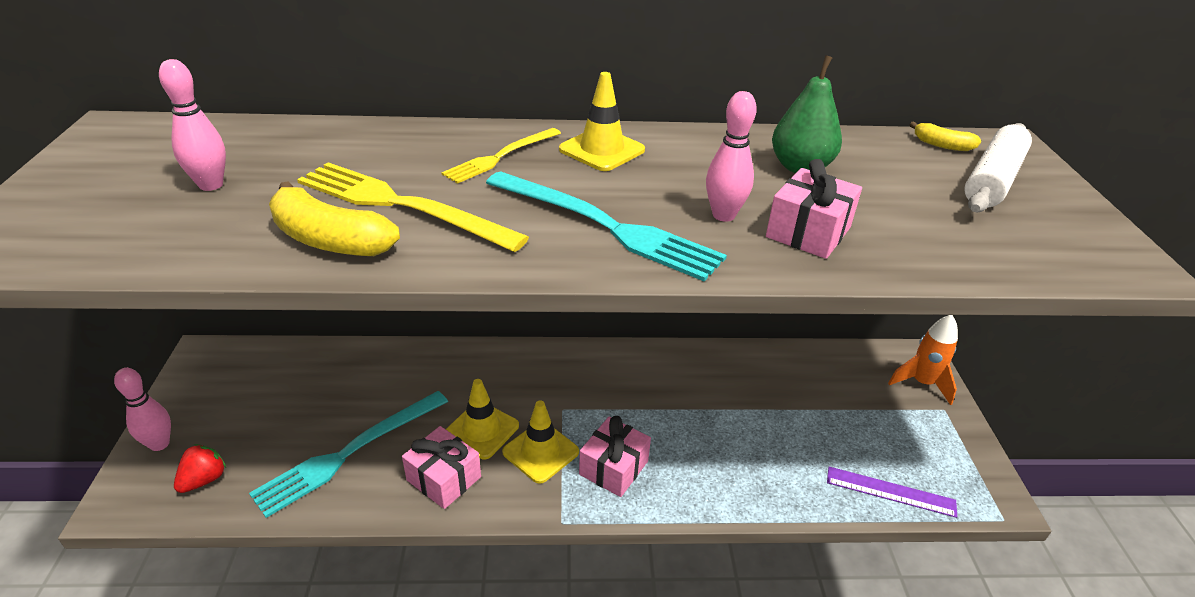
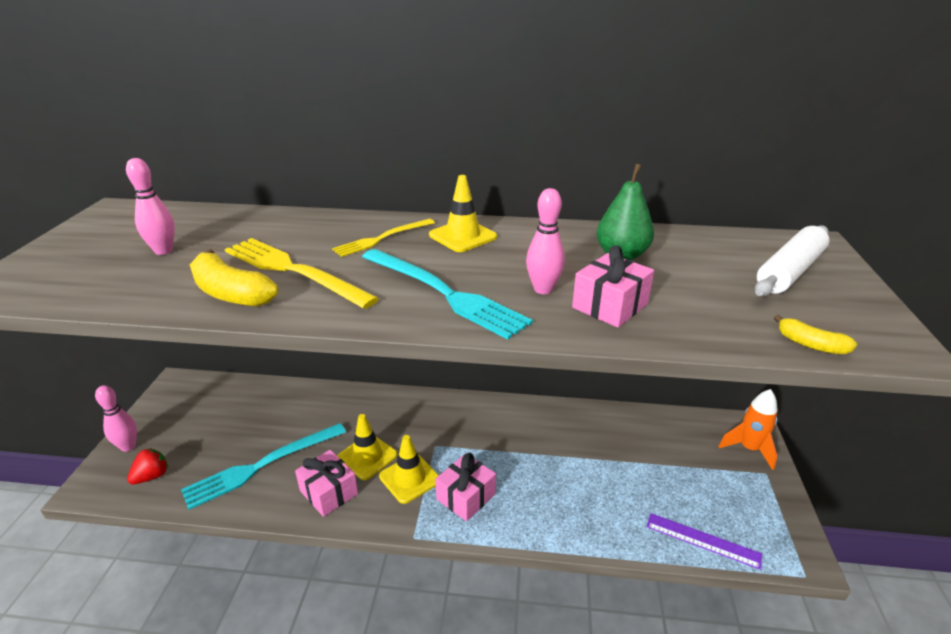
camera: 10 degrees right, 5 degrees down
(942, 145) = (753, 242): yellow banana -> yellow banana (810, 344)

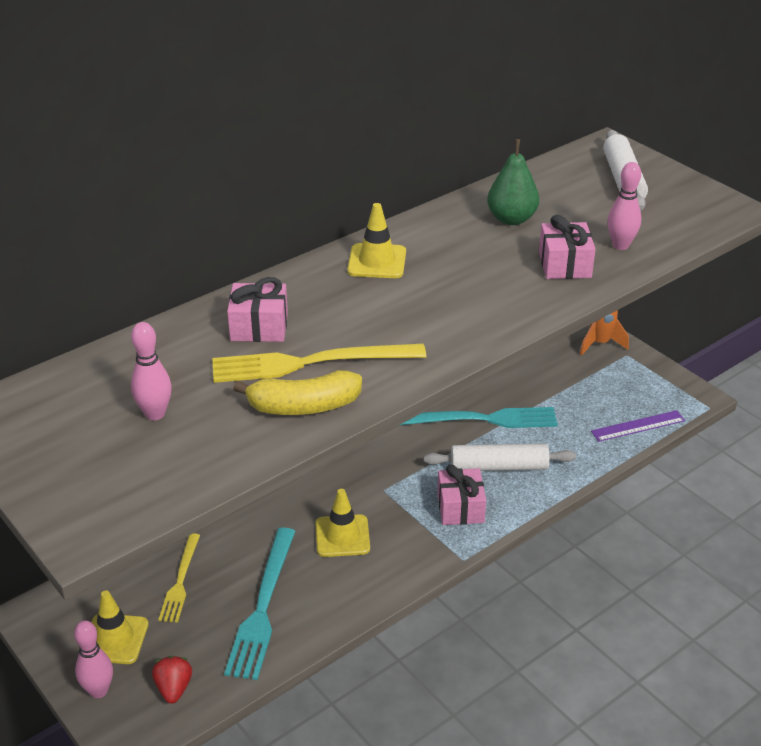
camera: 45 degrees left, 5 degrees up
(329, 492) = (354, 581): pink gift -> pink gift (259, 327)
(382, 238) = (319, 298): yellow fork -> yellow fork (180, 581)
(409, 478) = (401, 526): yellow traffic cone -> yellow traffic cone (114, 639)
(444, 293) = (452, 315): turquoise fork -> turquoise fork (482, 419)
(535, 487) = (498, 466): none -> white rolling pin
(543, 289) = (508, 275): pink bowling pin -> pink bowling pin (620, 245)
(810, 344) = (695, 231): yellow banana -> none

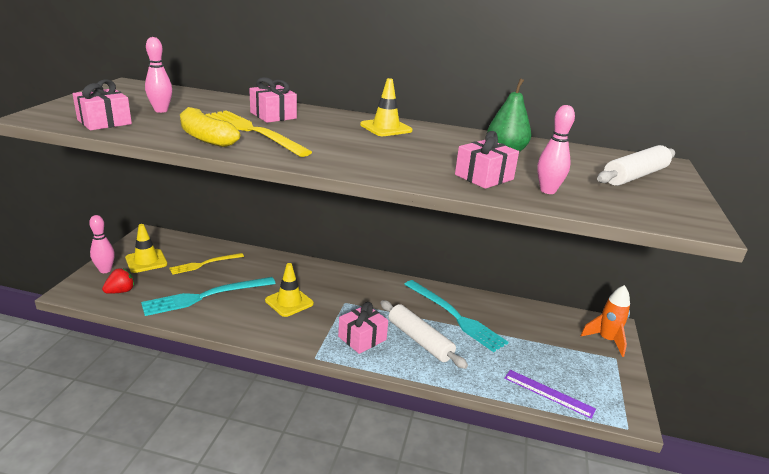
camera: 50 degrees right, 10 degrees down
(166, 476) = (104, 122): none -> pink gift

